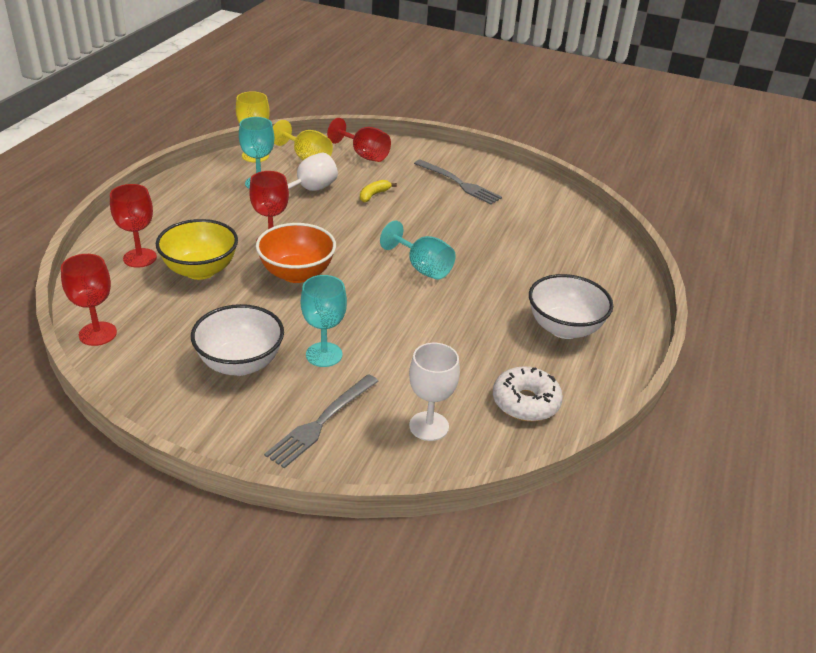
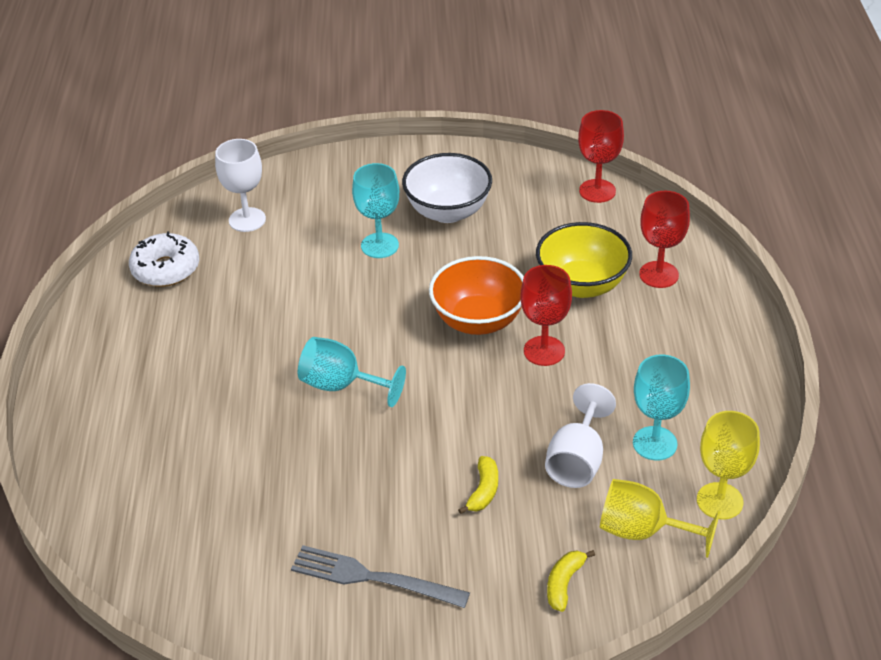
camera: 160 degrees right, 5 degrees up
(321, 422) = (340, 192): grey fork -> none
(364, 155) = (564, 583): red goblet -> yellow banana
(564, 328) = (143, 365): white bowl -> none

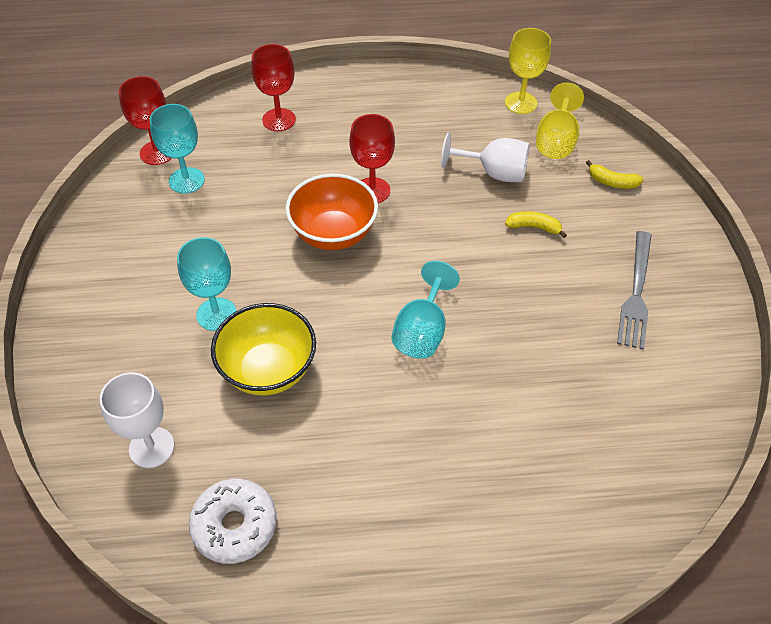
camera: 95 degrees left, 10 degrees up
(448, 211) = (169, 260): white bowl -> none
(582, 285) = (289, 166): yellow bowl -> yellow bowl (268, 370)
(654, 443) = (470, 131): turquoise goblet -> turquoise goblet (186, 180)

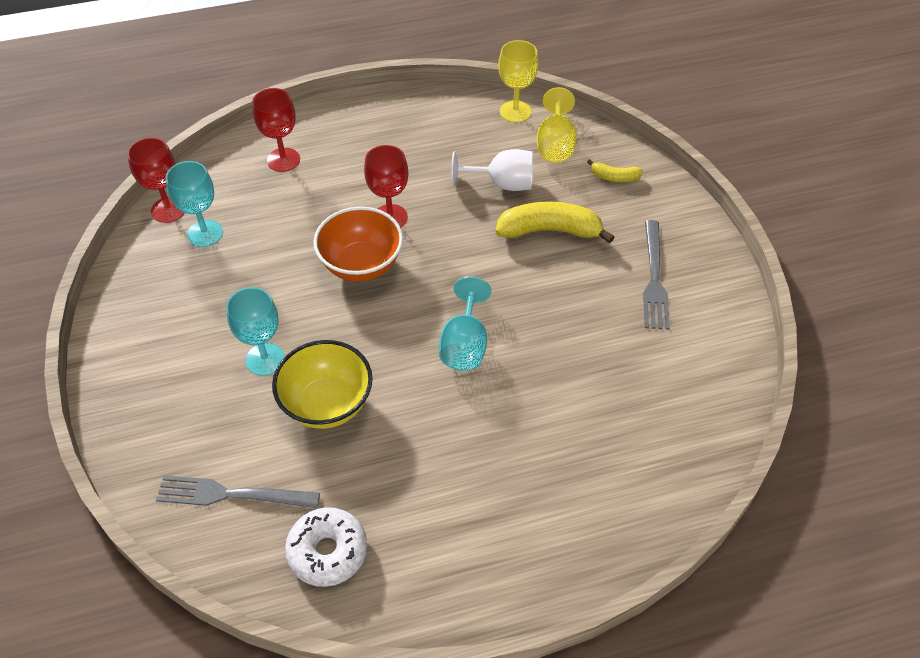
camera: 10 degrees left, 0 degrees up
(151, 447) = (232, 494): white goblet -> grey fork
(533, 227) = (549, 231): yellow banana -> yellow banana, size x1.98

